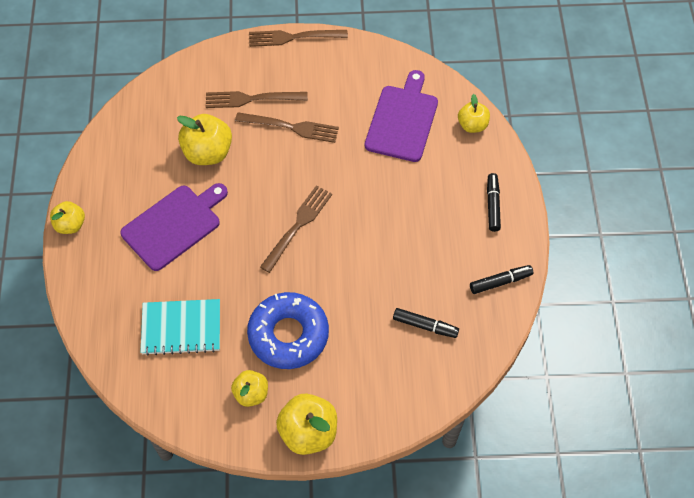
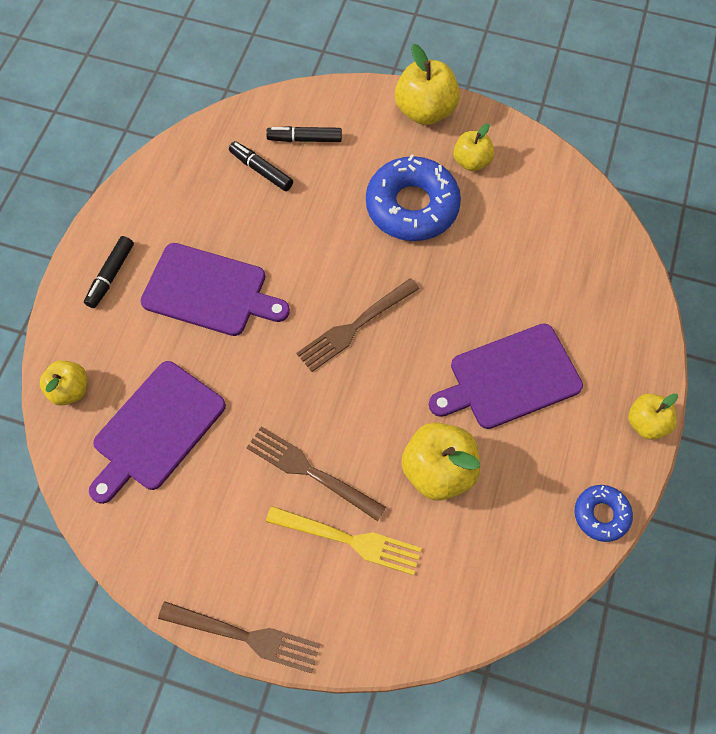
camera: 160 degrees left, 5 degrees up
(94, 159) = (601, 515): none -> blue donut
(181, 328) = (530, 250): turquoise notebook -> none
(252, 99) = (349, 540): brown fork -> yellow fork
(415, 217) = (209, 291): none -> purple cutting board
(500, 282) = (155, 188): black marker -> black marker (304, 139)

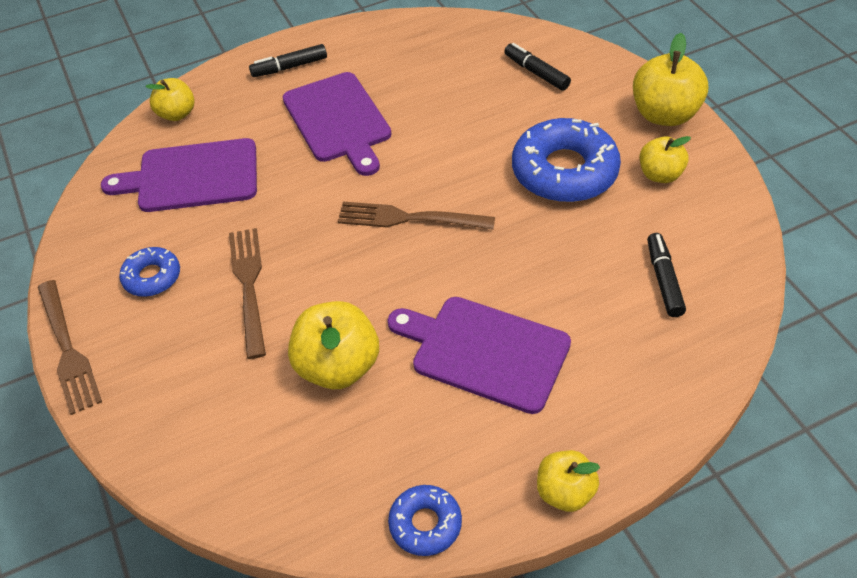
camera: 50 degrees right, 15 degrees down
(233, 530) = (152, 277): none -> blue donut
(261, 170) = (476, 71): black marker -> black marker (663, 280)
(349, 540) = (212, 353): yellow fork -> none

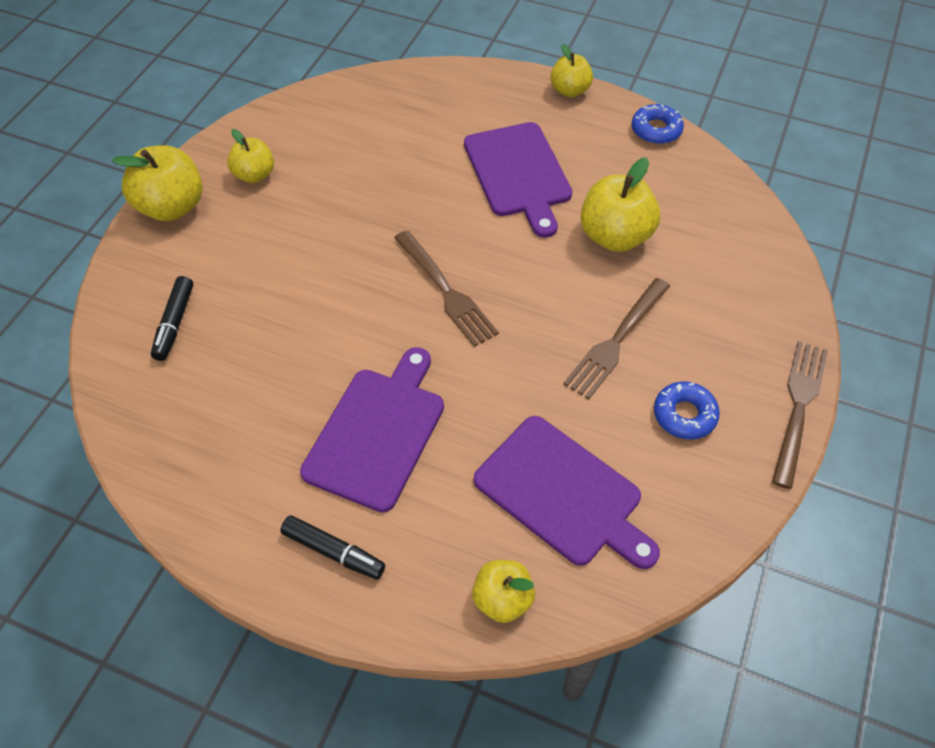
camera: 135 degrees left, 5 degrees up
(564, 171) = (300, 229): blue donut -> none
(663, 280) = (365, 125): black marker -> none

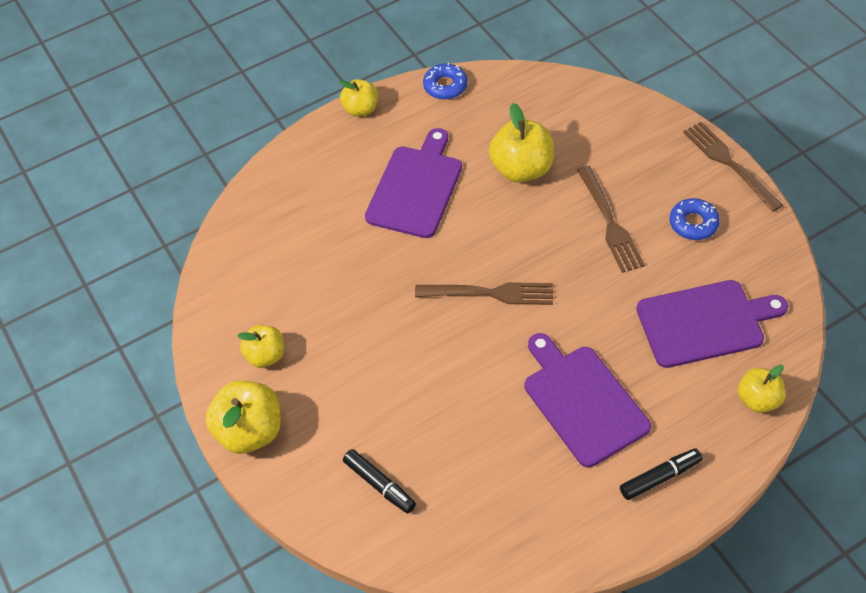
camera: 50 degrees left, 0 degrees up
(518, 174) = (416, 188): purple cutting board -> purple cutting board turned 90 degrees counterclockwise

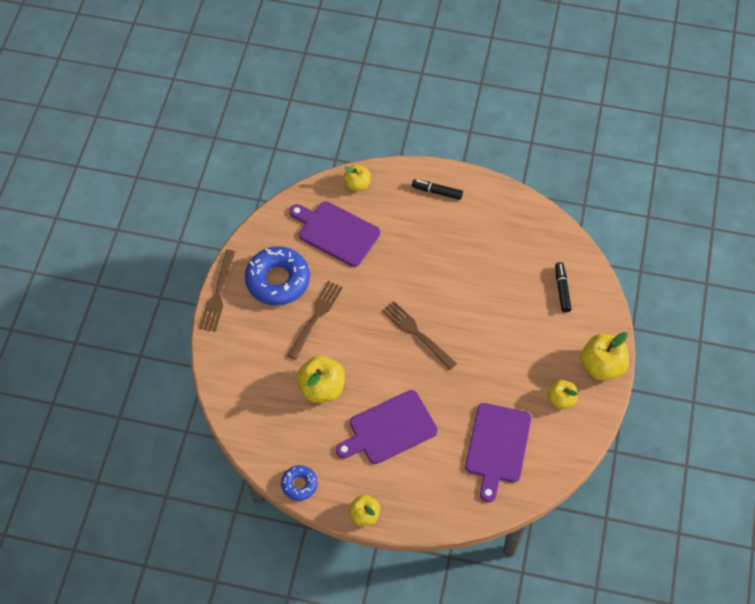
camera: 140 degrees left, 5 degrees up
(582, 401) = (432, 247): purple cutting board -> purple cutting board (497, 446)
(693, 223) = (278, 280): blue donut -> blue donut, size x1.92

